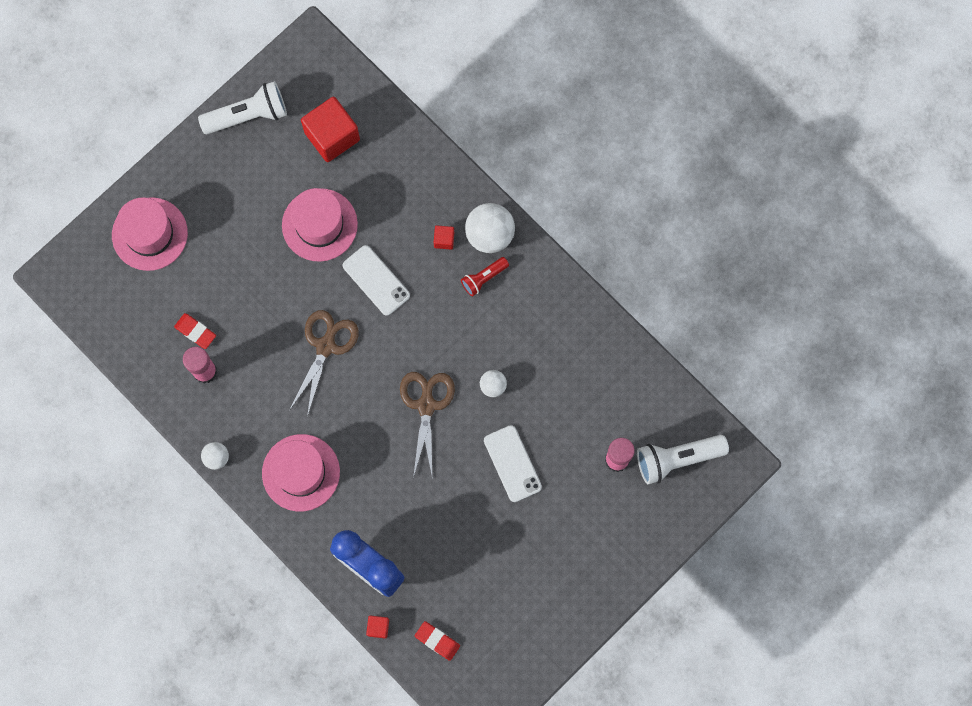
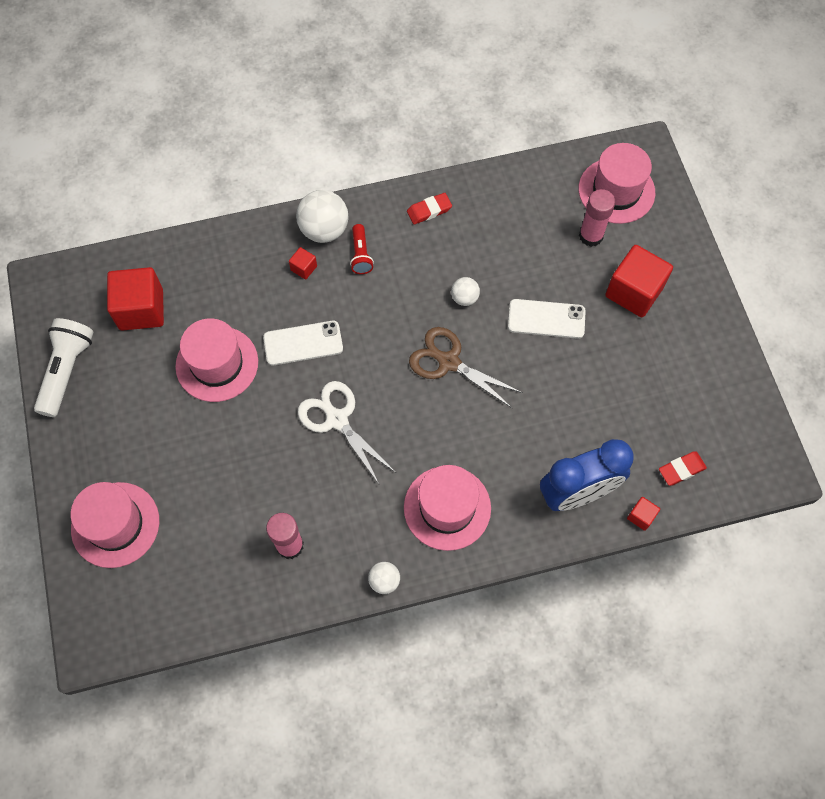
camera: 60 degrees left, 10 degrees down
(195, 331) = (244, 533): red eraser -> red eraser (429, 210)
(326, 346) = (337, 419): brown scissors -> white scissors
(582, 524) = (634, 292): none -> red cube
(677, 459) = (616, 191): white flashlight -> pink hat

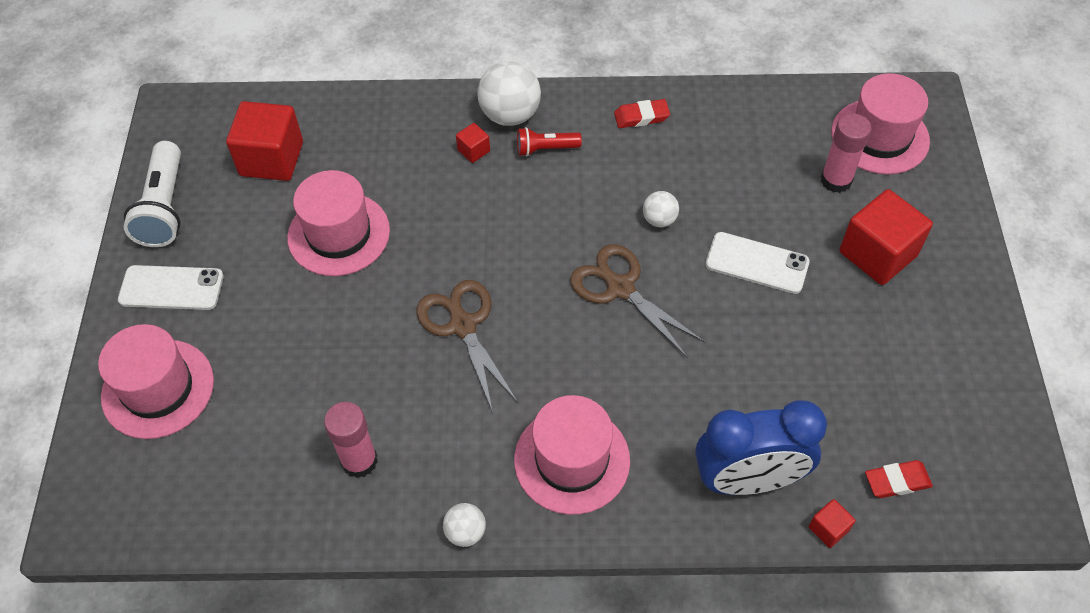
camera: 15 degrees right, 10 degrees down
(67, 371) = (164, 207): white flashlight -> white flashlight turned 150 degrees clockwise
(303, 343) = (448, 231): white phone -> white phone (171, 288)
(337, 419) = (463, 325): white scissors -> brown scissors
(361, 255) = (545, 149): red flashlight -> red flashlight turned 75 degrees clockwise

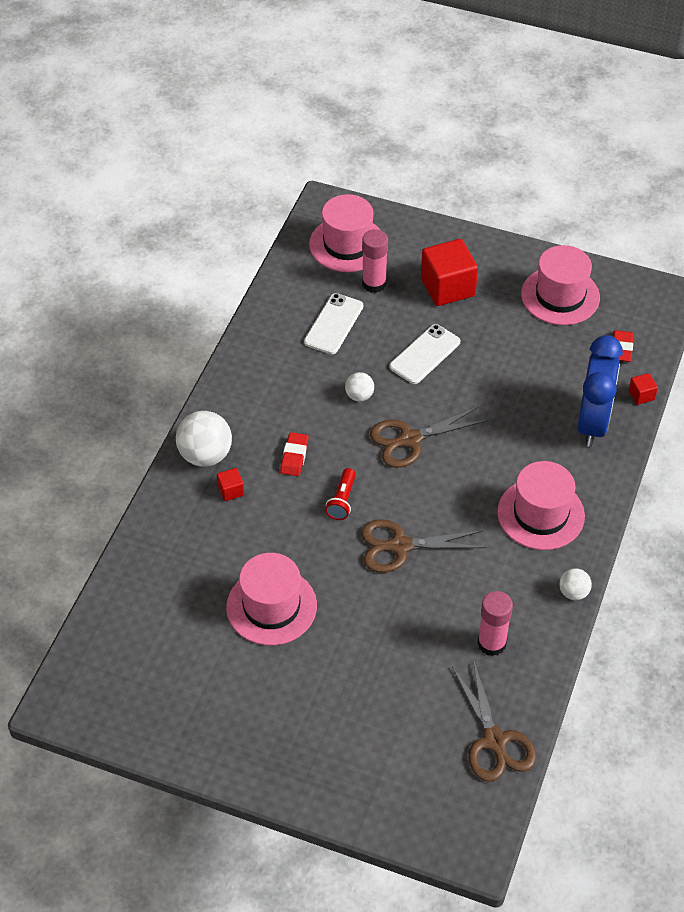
camera: 70 degrees left, 5 degrees down
(158, 388) = (370, 769): pink hat -> pink hat (560, 296)
(164, 207) = (176, 732): white flashlight -> none
(171, 288) = (270, 742): white phone -> white phone (333, 324)
(224, 504) = (494, 741): none -> brown scissors
(271, 159) = (163, 637): red cube -> none
(545, 149) = (254, 443): red flashlight -> red flashlight (342, 500)
(641, 117) = (254, 372): red eraser -> red eraser (294, 456)

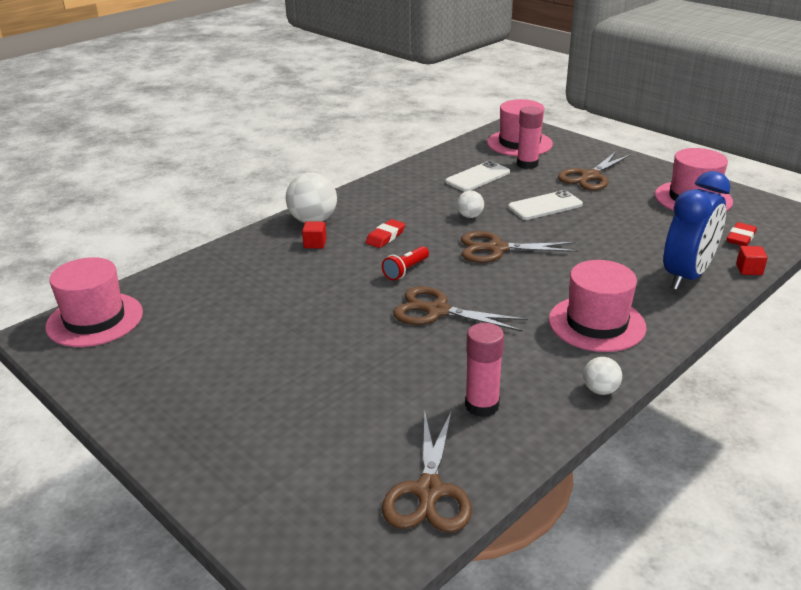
camera: 25 degrees right, 20 degrees down
(271, 606) = (284, 320): pink hat -> pink hat (95, 319)
(447, 287) = (590, 176): red cube -> brown scissors

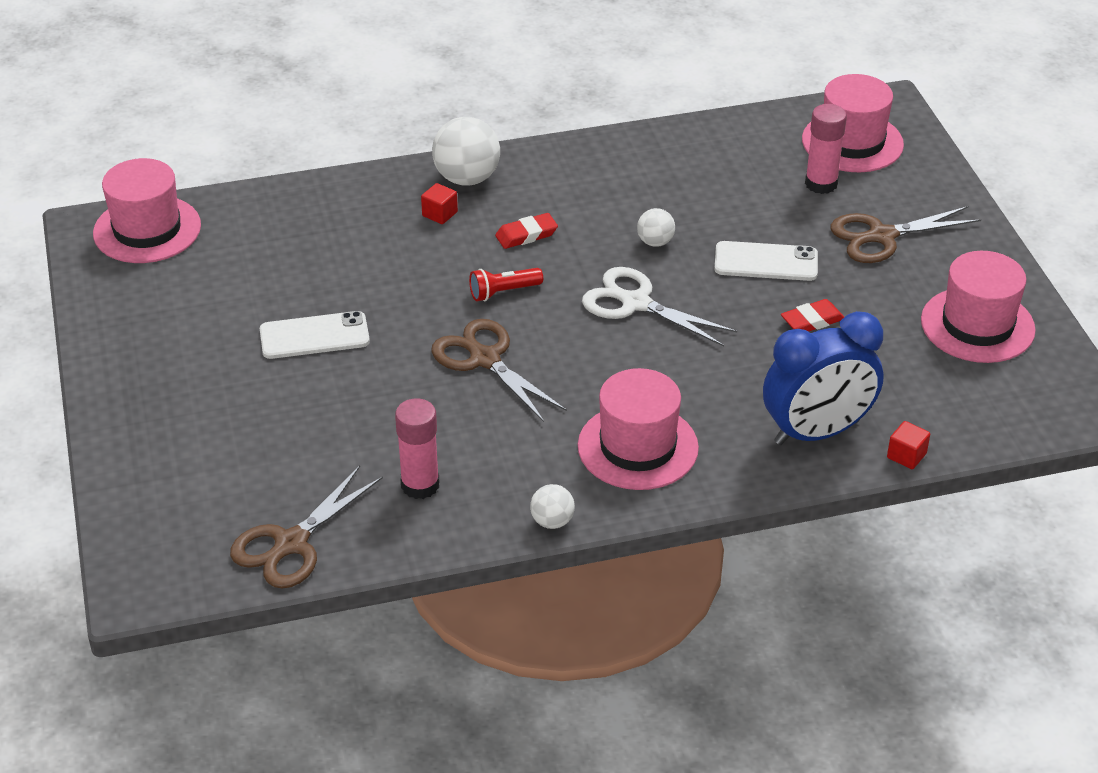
camera: 30 degrees right, 10 degrees up
(477, 177) = (731, 182): white phone -> white phone (314, 336)
(496, 249) = (636, 303): brown scissors -> white scissors
(740, 238) = (959, 409): red eraser -> red eraser (812, 321)

